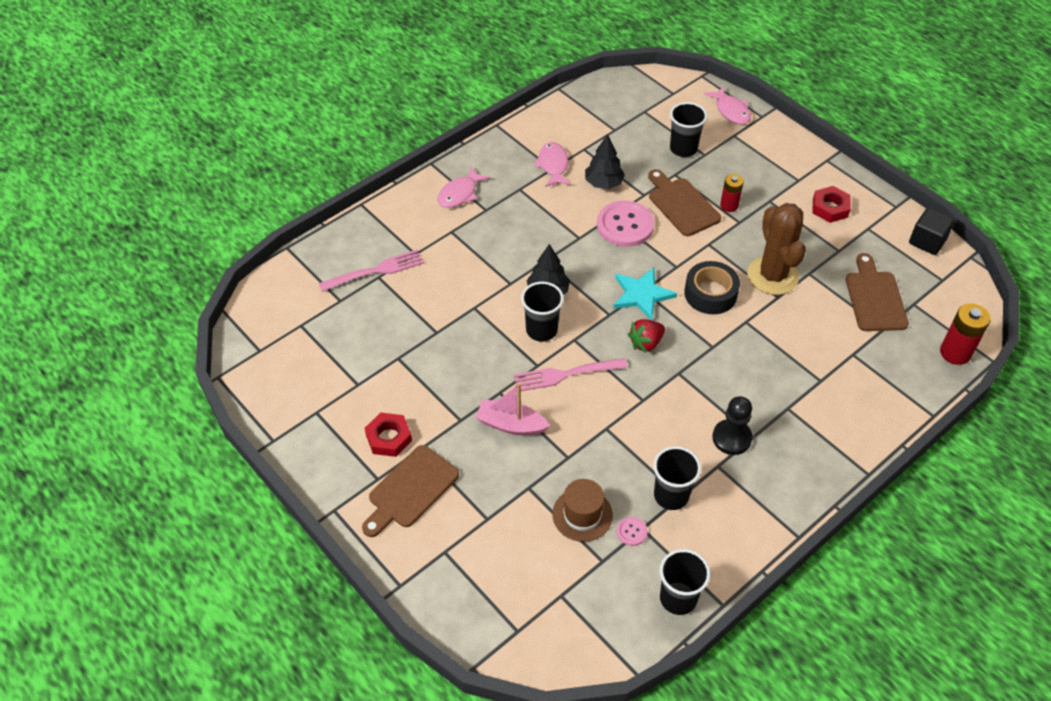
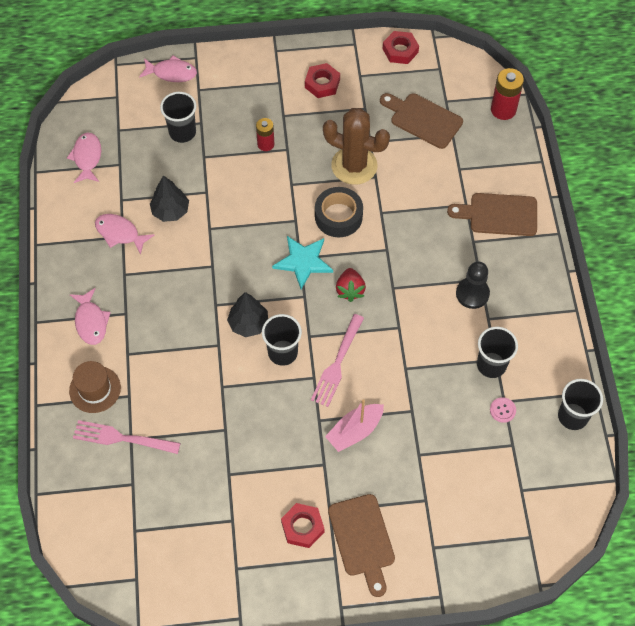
camera: 55 degrees left, 10 degrees up
(375, 271) = (123, 438): pink fork -> pink fork turned 90 degrees counterclockwise
(582, 514) = (467, 433): brown hat -> brown hat (95, 389)
(601, 108) = (87, 157): none -> pink fish
(625, 225) = (226, 226): pink button -> none
(681, 204) = (238, 174): brown cutting board -> brown cutting board (499, 214)
(927, 241) = (400, 50): black cube -> red nut

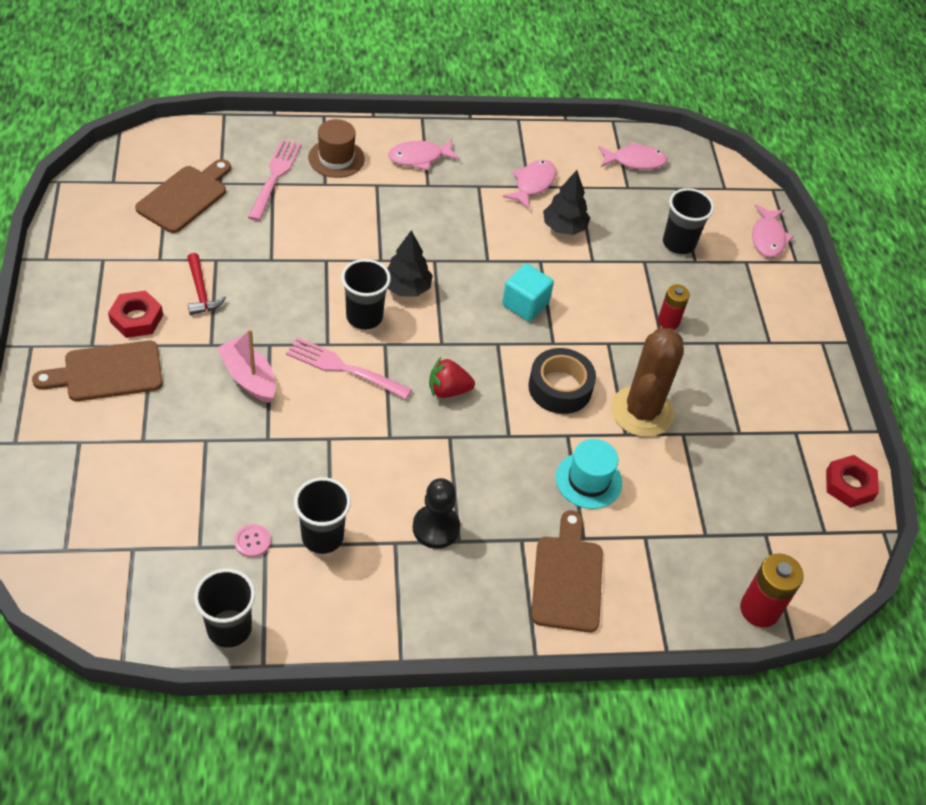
camera: 85 degrees right, 10 degrees down
(258, 239) = (525, 304): none -> turquoise cube
(267, 480) = (201, 291): none -> red hammer
(303, 261) = (492, 346): turquoise star -> none
(322, 83) = (775, 388): red nut -> none
(418, 200) = (588, 480): none -> turquoise hat
(423, 119) = (728, 500): brown cutting board -> brown cutting board (185, 197)

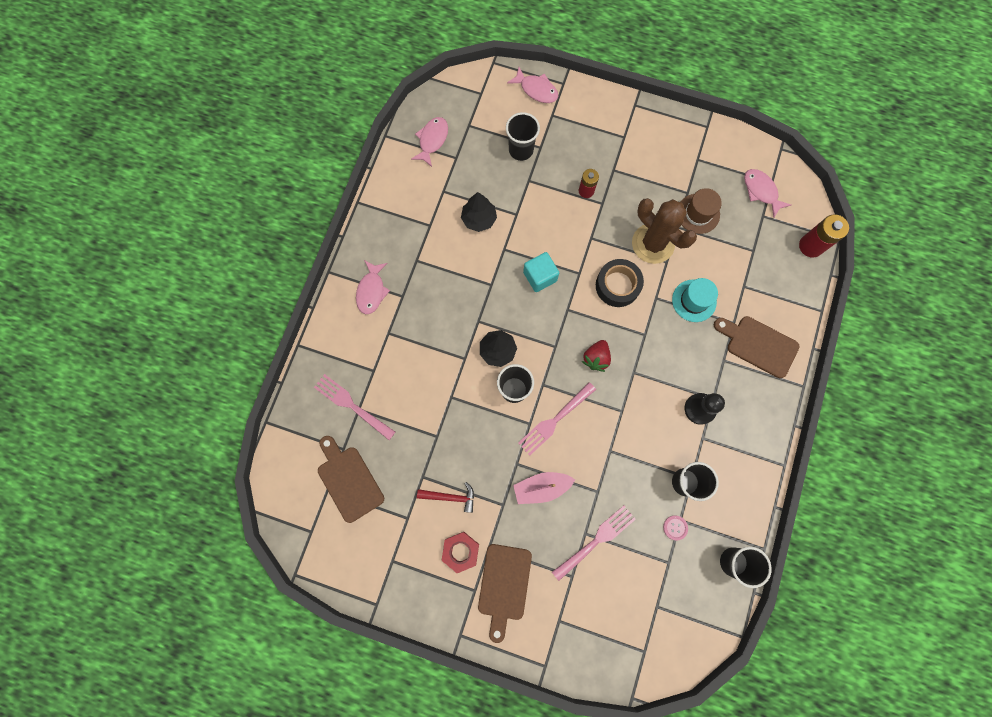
camera: 60 degrees left, 25 degrees up
(199, 454) = (595, 541): none -> pink fork
(336, 158) = (349, 352): brown hat -> brown hat (698, 213)
(533, 184) = (429, 221): pink fish -> pink fish (761, 191)
(849, 485) = (745, 149): red nut -> none

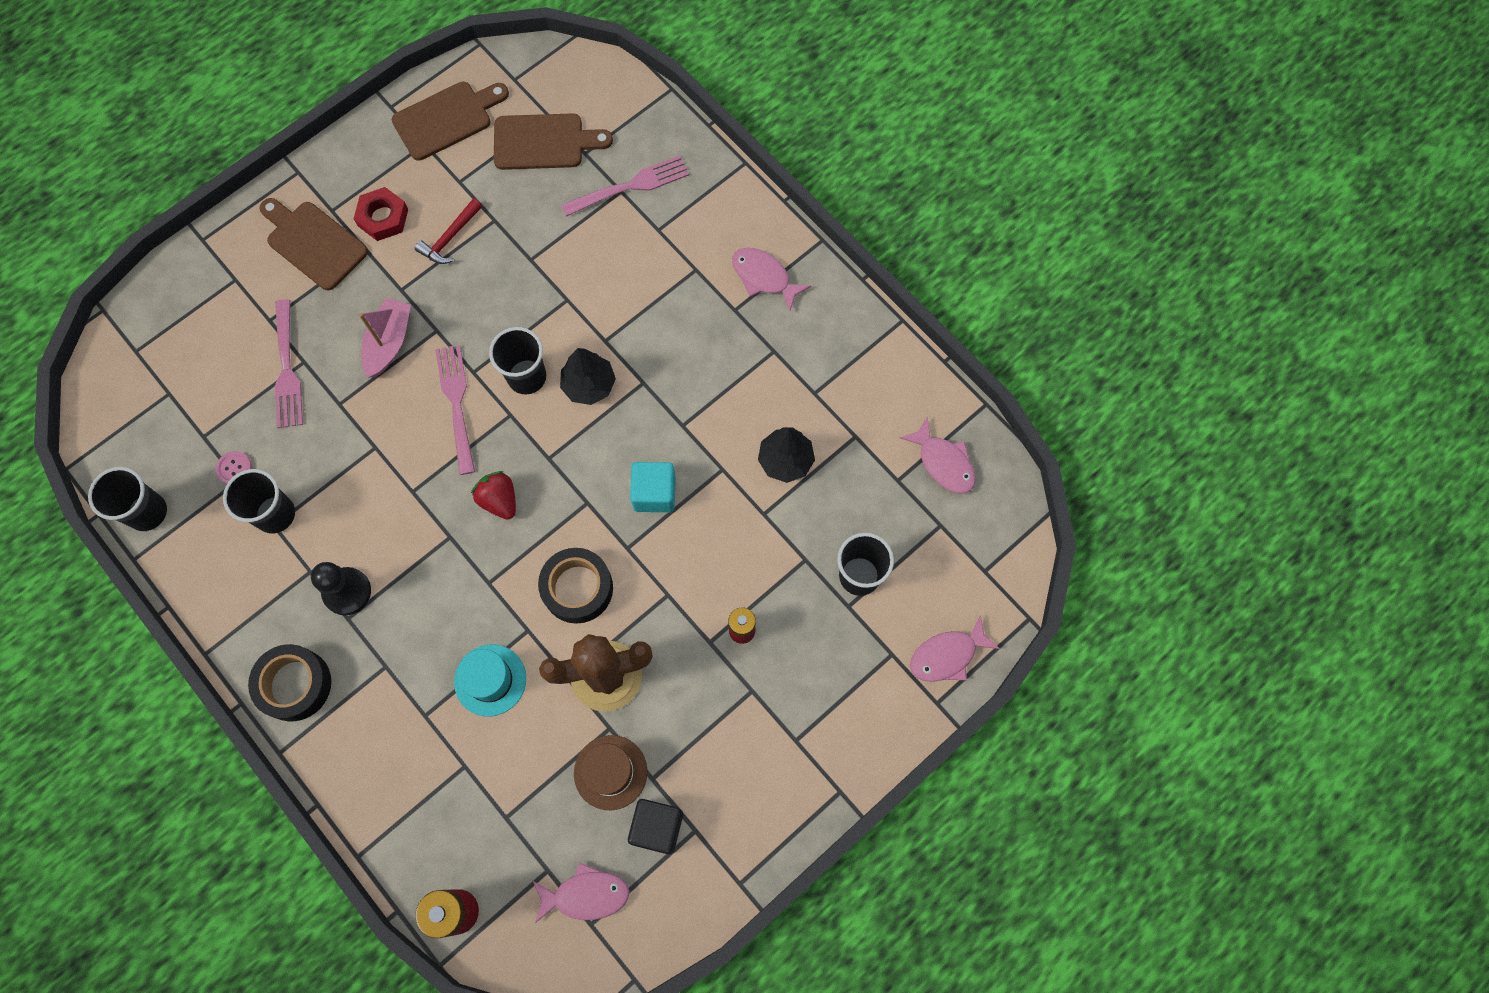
camera: 120 degrees right, 5 degrees down
(708, 177) = (657, 827): none -> black cube
(758, 345) = (373, 729): brown cutting board -> brown cutting board (447, 119)
(765, 402) = (295, 685): none -> black tape

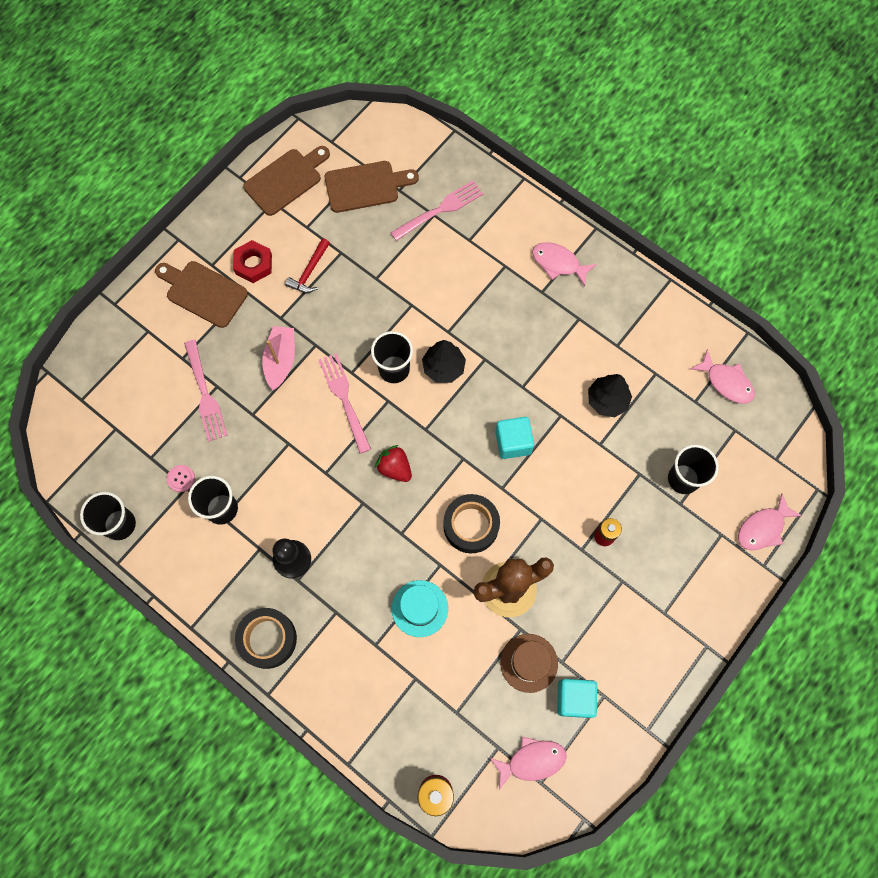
camera: 10 degrees left, 0 degrees up
(657, 827) = (574, 699): black cube -> turquoise cube

